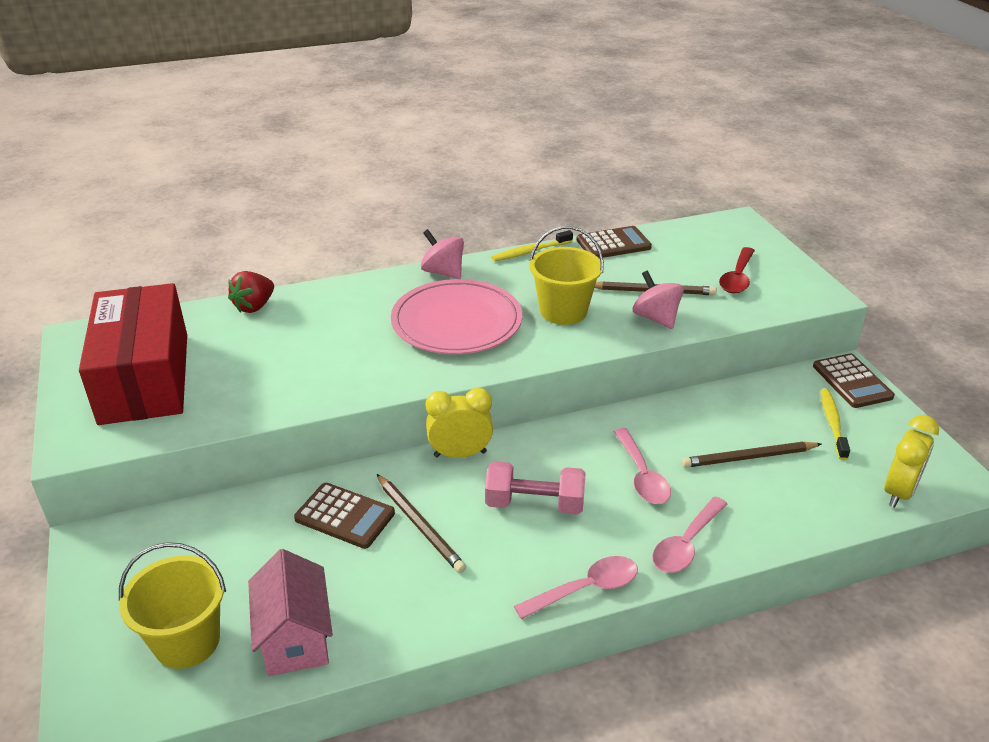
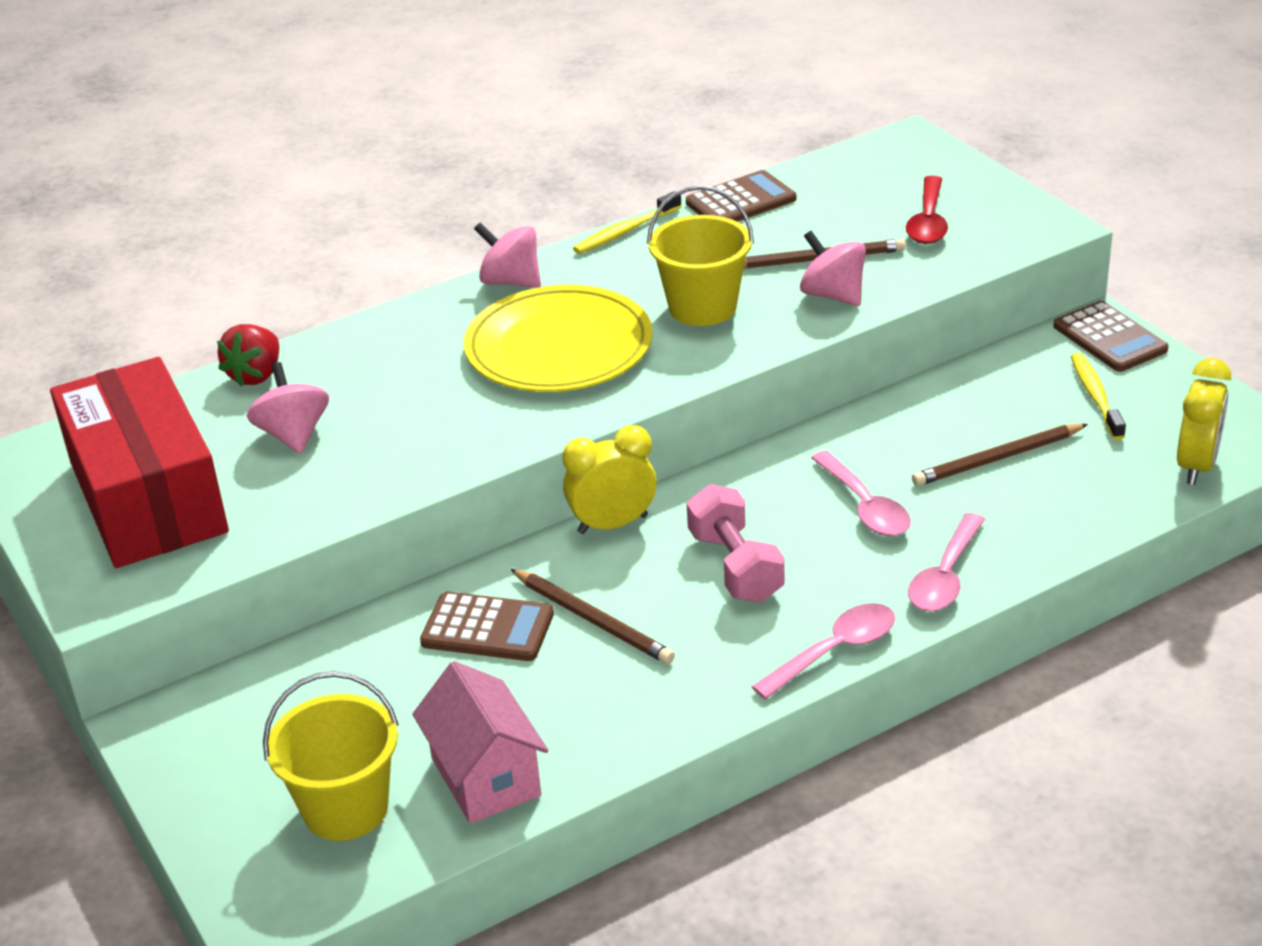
camera: 10 degrees left, 0 degrees up
(258, 352) = (293, 435): none -> pink spinning top
(456, 322) = (559, 347): pink plate -> yellow plate
(534, 504) = (735, 566): pink dumbbell -> pink dumbbell turned 75 degrees clockwise

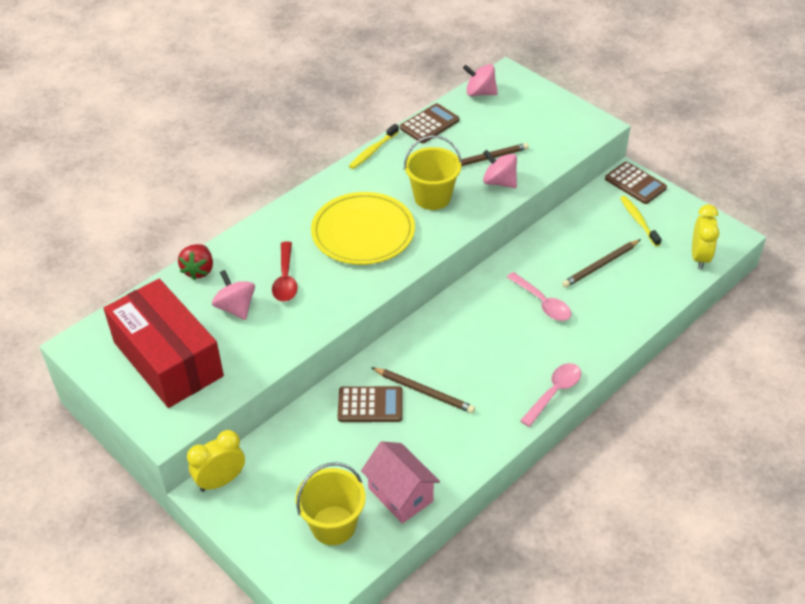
camera: 15 degrees left, 10 degrees up
(511, 281) = (321, 191): pink spinning top -> pink spinning top (480, 93)
(612, 524) = (415, 331): yellow clock -> yellow clock (221, 481)
(735, 566) = (487, 349): pink dumbbell -> none
(928, 221) = (534, 128): red spoon -> red spoon (285, 279)
(945, 576) = (596, 340): pink spoon -> none

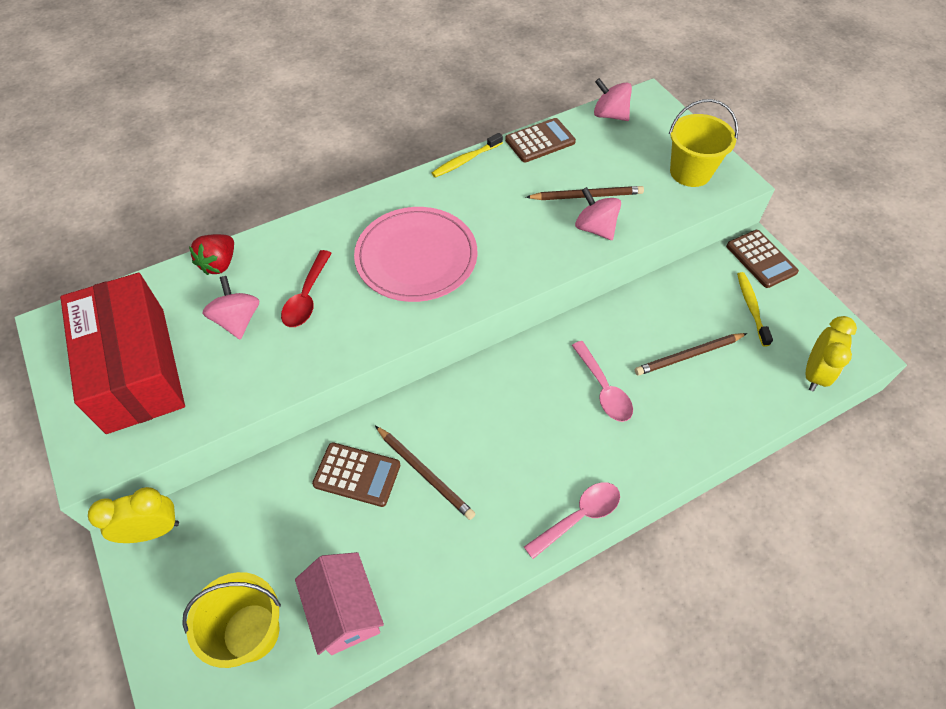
camera: 15 degrees right, 10 degrees up
(363, 232) = (416, 257): yellow plate -> pink plate
(432, 197) = (511, 231): yellow bucket -> yellow bucket (690, 172)

